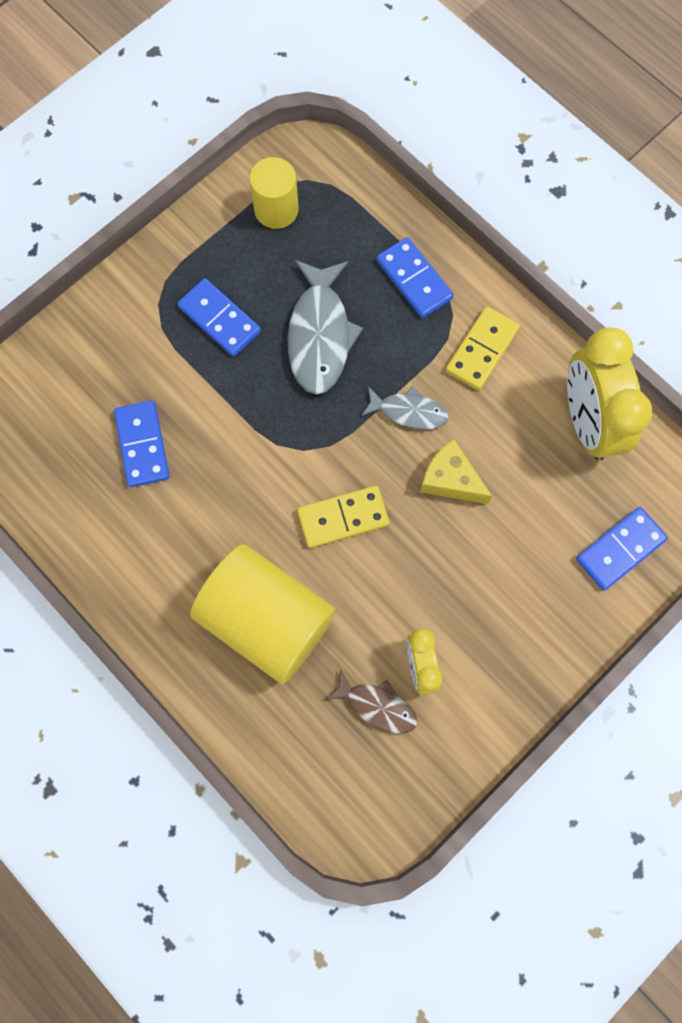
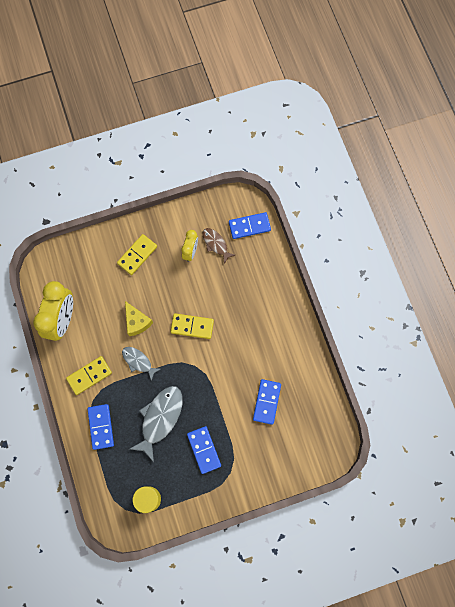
camera: 155 degrees left, 0 degrees up
(266, 620) = (245, 298): yellow cylinder -> none
(520, 608) = (137, 255): none -> yellow domino
(620, 549) = (82, 260): blue domino -> blue domino (249, 226)

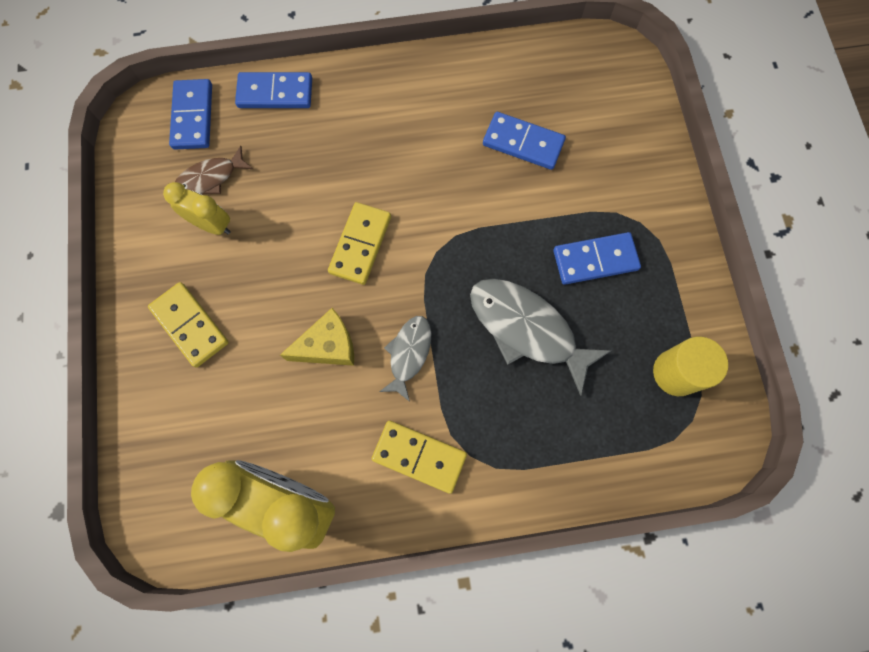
camera: 80 degrees left, 0 degrees up
(89, 375) = (419, 457): yellow domino -> yellow domino turned 45 degrees counterclockwise
(101, 427) = (527, 446): blue domino -> blue domino (275, 93)
(138, 361) = (409, 354): grey fish -> grey fish turned 150 degrees clockwise

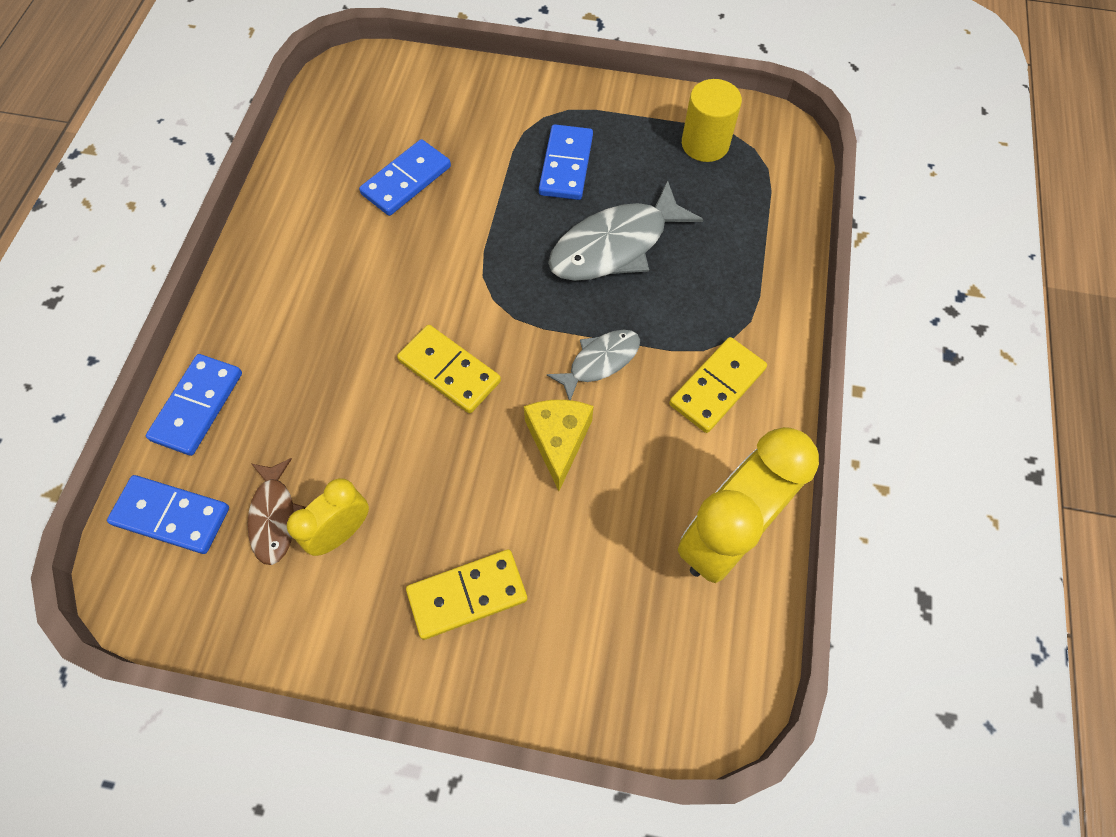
camera: 70 degrees left, 10 degrees down
(409, 354) = (600, 362): grey fish -> grey fish turned 105 degrees clockwise

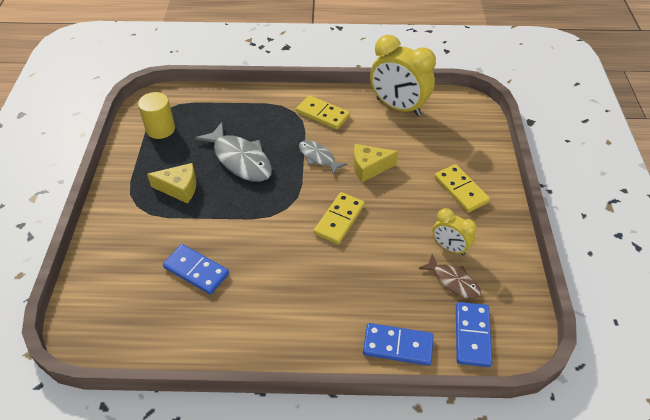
camera: 100 degrees left, 15 degrees down
(275, 517) = (453, 281): brown fish -> brown fish turned 60 degrees clockwise
(566, 165) = (179, 188): blue domino -> yellow cheese

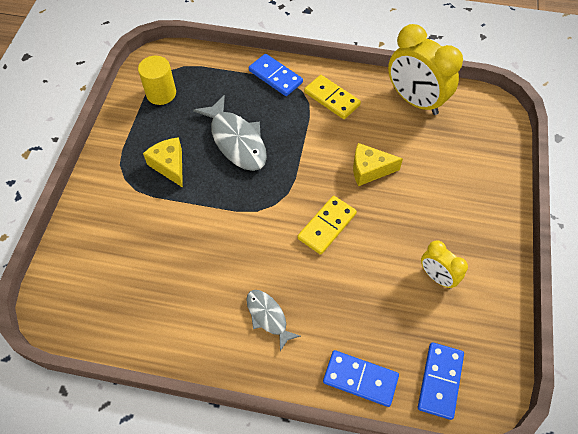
camera: 10 degrees right, 10 degrees up
(179, 188) = (169, 165): yellow cheese -> yellow cheese turned 135 degrees counterclockwise
(196, 270) = (172, 261): blue domino -> blue domino (275, 76)
(318, 157) = (318, 150): grey fish -> grey fish (268, 317)
(453, 281) = (432, 316): brown fish -> none
(460, 190) = (463, 211): yellow domino -> none

